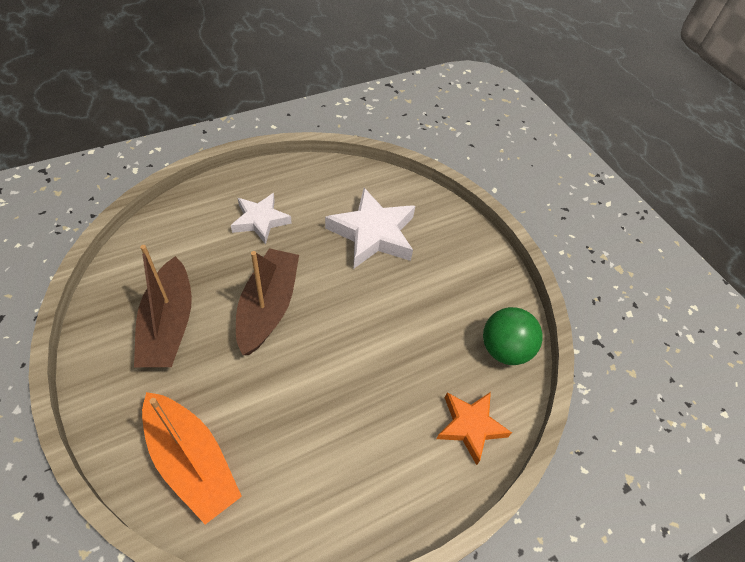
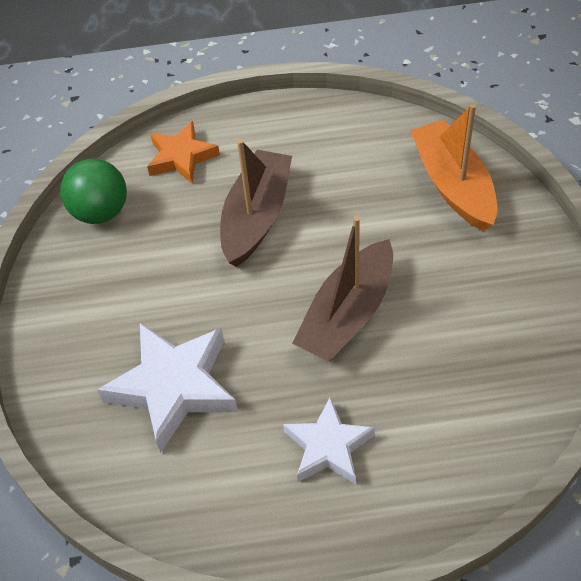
camera: 150 degrees left, 0 degrees up
(169, 324) = (470, 318): brown boat -> brown boat (256, 217)

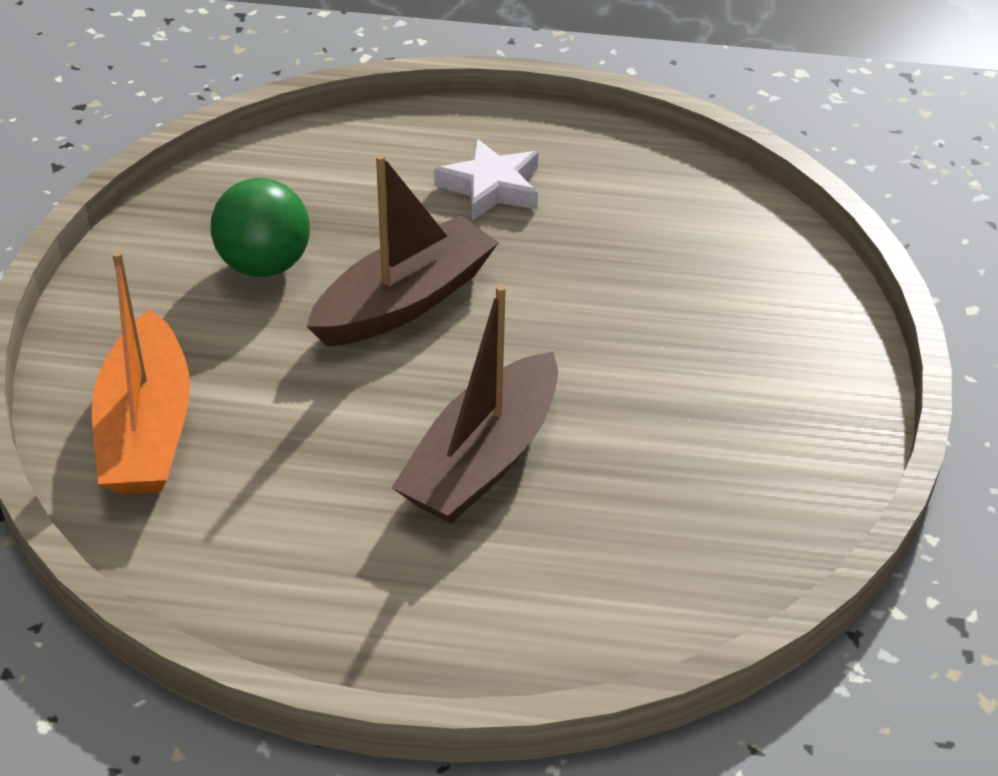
camera: 170 degrees left, 10 degrees down
(100, 212) = (748, 535): green ball -> green ball (264, 265)
(173, 387) = (662, 277): white star -> none
(181, 157) = (584, 602): orange star -> none

